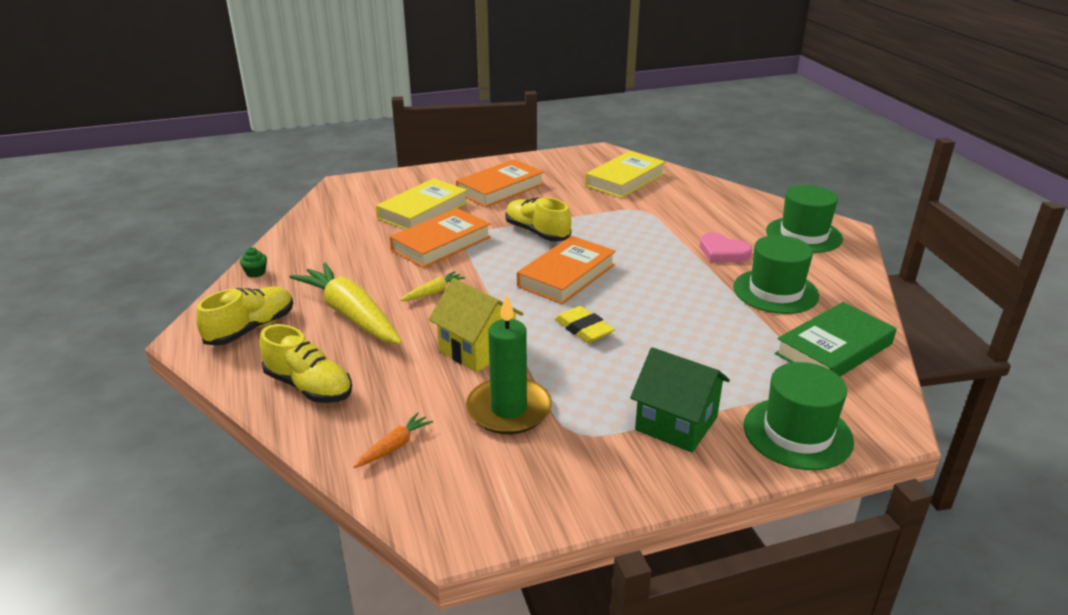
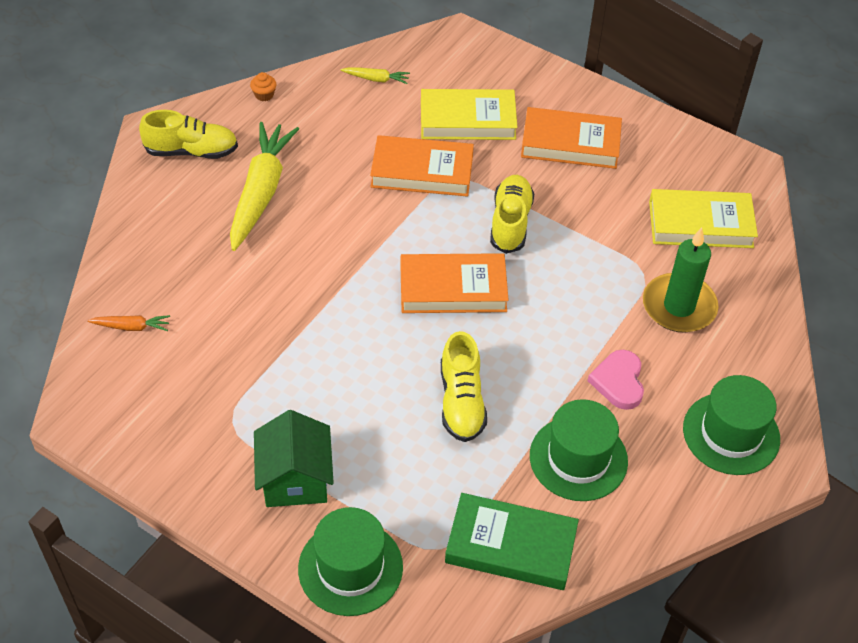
camera: 50 degrees right, 20 degrees up
(256, 273) = (264, 95): green cupcake -> orange cupcake
(309, 387) = (155, 235): yellow shoe -> yellow shoe (461, 402)
(433, 292) = (340, 218): yellow carrot -> yellow carrot (376, 79)
(477, 349) = (285, 298): yellow house -> none
(509, 409) = (225, 365): green candle -> green candle (679, 306)
(584, 329) = (376, 349): yellow eraser -> none

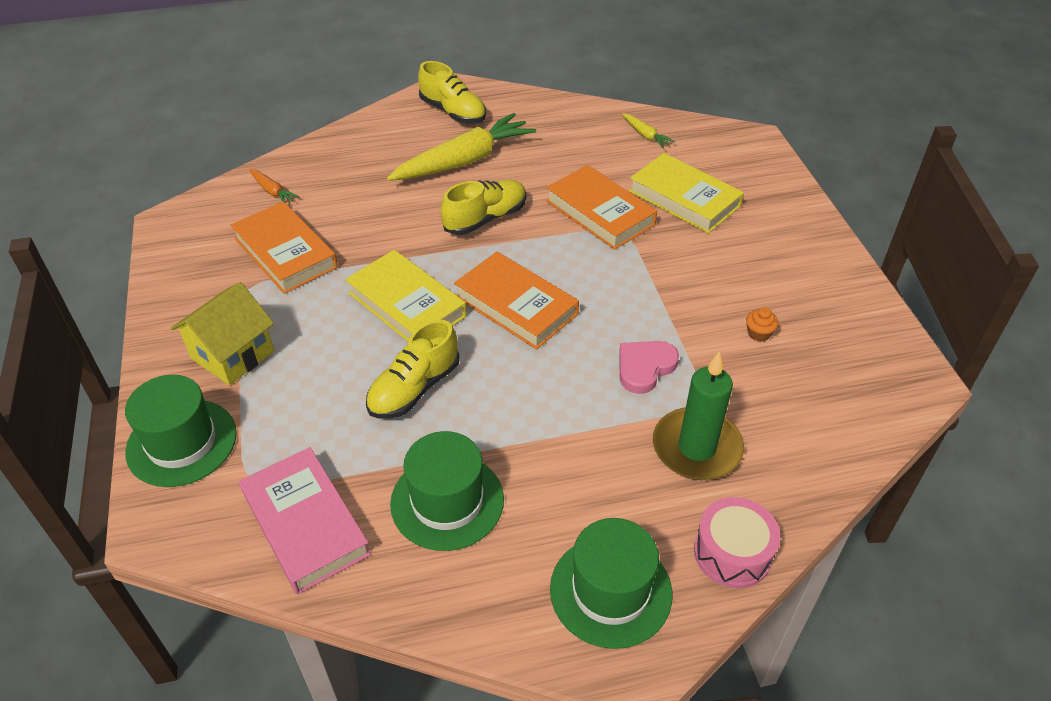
camera: 45 degrees right, 5 degrees down
(264, 95) = (548, 104): orange cupcake -> orange cupcake (759, 333)
(295, 479) = (232, 354): green house -> yellow house
(510, 222) = (625, 288): yellow shoe -> yellow shoe (485, 219)
(511, 546) = (306, 524): green book -> pink book
(570, 143) = (755, 262): orange book -> orange book (285, 253)
(618, 382) = (561, 468): pink heart -> pink heart (644, 367)
(700, 224) = (805, 396): yellow book -> yellow book (406, 304)
(766, 358) = (732, 553): none -> pink drum

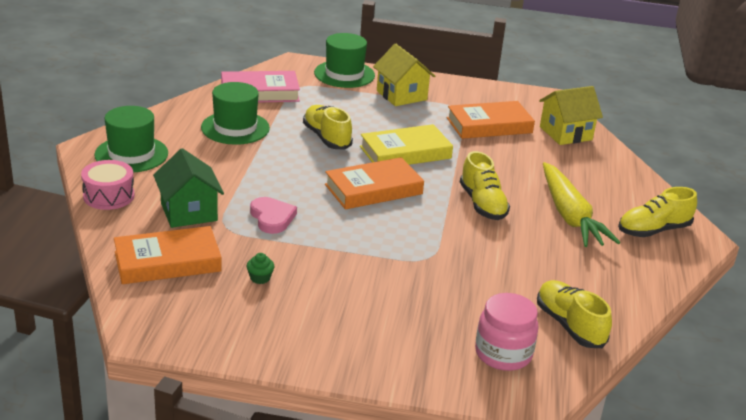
camera: 110 degrees right, 15 degrees down
(272, 191) = (565, 133): orange carrot -> yellow house
(600, 213) = (458, 257): orange book -> orange book (167, 261)
(645, 135) = (569, 325): yellow carrot -> yellow shoe
(684, 199) = (451, 309): yellow book -> none
(696, 448) = (189, 212): green candle -> green house
(716, 160) = (503, 354): none -> pink jar
(759, 333) = (260, 278): orange cupcake -> green cupcake

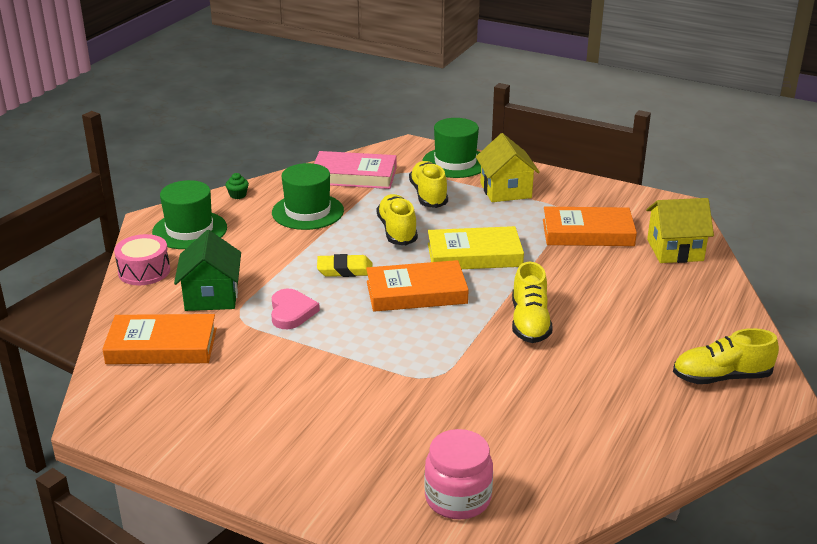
camera: 20 degrees right, 0 degrees up
(260, 278) = (243, 375): green cupcake -> green cupcake (238, 195)
(299, 176) = (345, 270): none -> yellow eraser
(569, 216) = (626, 347): yellow carrot -> none
(569, 325) = (554, 477): yellow shoe -> yellow shoe (428, 195)

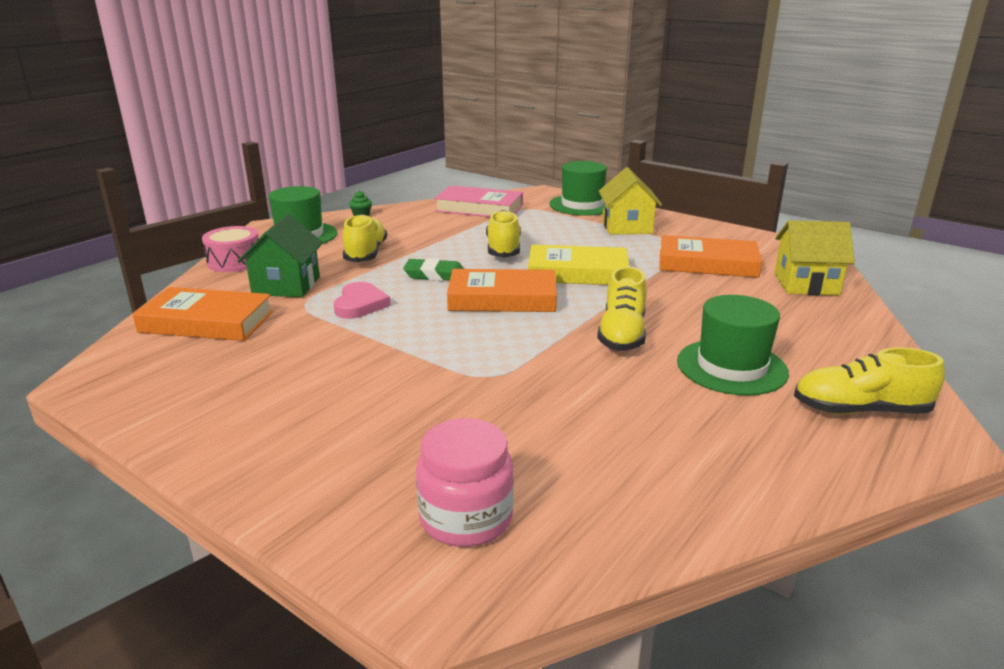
camera: 10 degrees right, 5 degrees down
(307, 212) = (421, 230): green hat -> green hat (731, 367)
(345, 270) = (435, 275): yellow eraser -> green eraser
(428, 195) = (546, 226): yellow shoe -> yellow shoe (366, 253)

